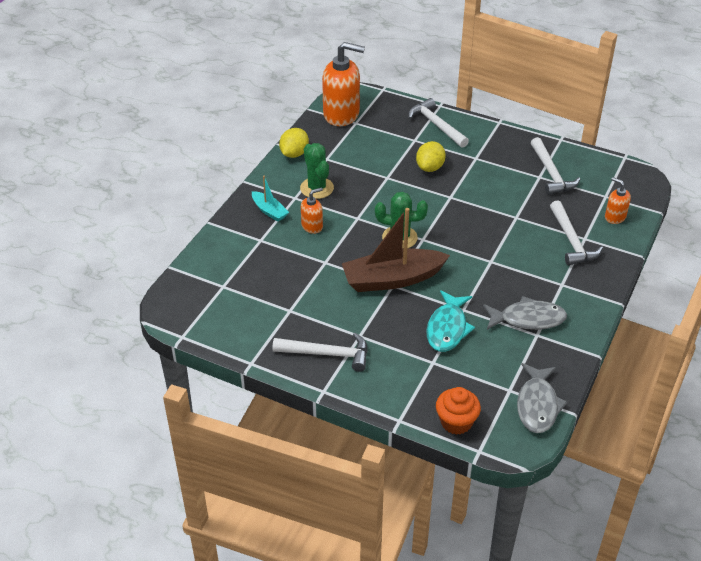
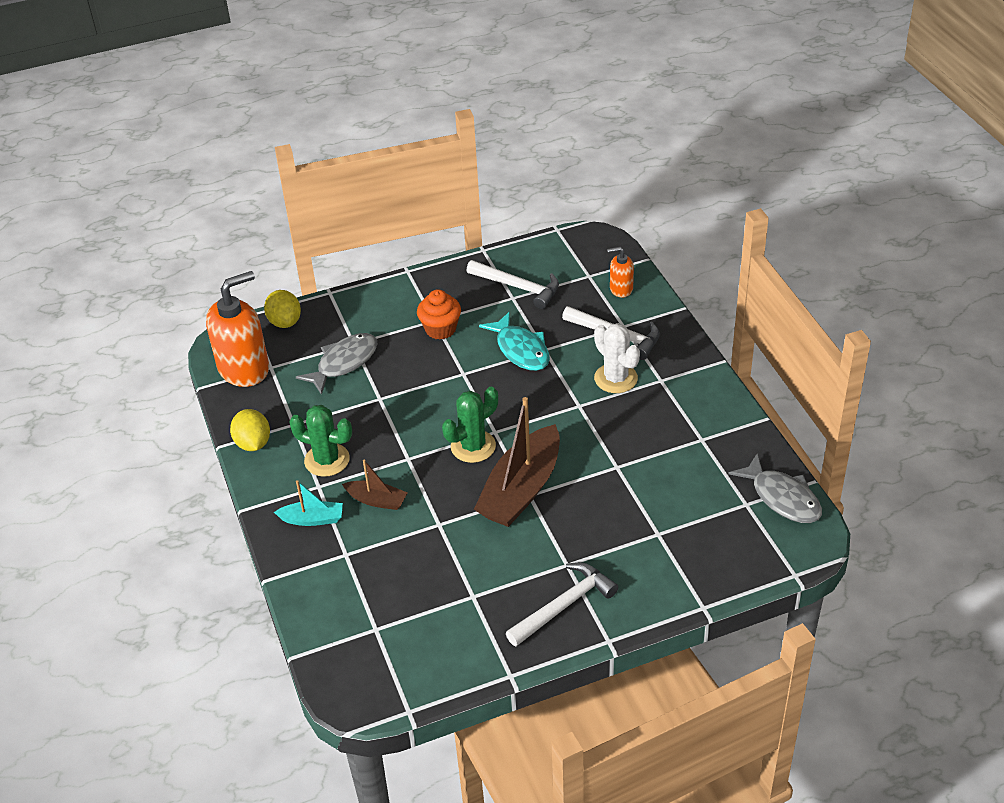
camera: 45 degrees left, 0 degrees up
(312, 226) = (377, 500): orange soap dispenser -> brown boat
(430, 167) = (406, 359): yellow lemon -> yellow lemon (285, 322)
(436, 125) = (353, 314): white hammer -> none
(447, 328) = (628, 494): turquoise fish -> turquoise fish (521, 350)
(456, 422) = (746, 567): orange cupcake -> orange cupcake (440, 329)
(528, 319) = (677, 432): grey fish -> grey fish (344, 363)
(535, 263) = (616, 378): none -> white cactus

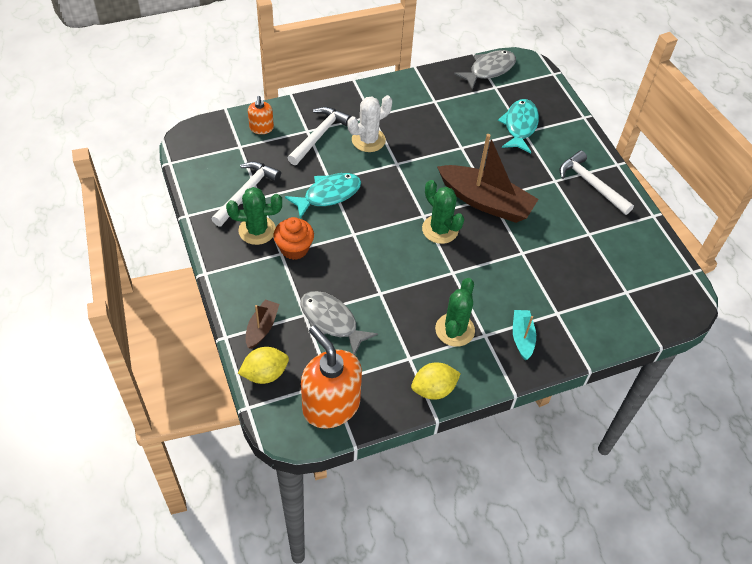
camera: 95 degrees left, 10 degrees up
(377, 500) = (499, 293): brown boat -> brown boat (262, 328)
(465, 300) = (257, 230): none -> green cactus
(669, 529) = (520, 126): none -> turquoise fish

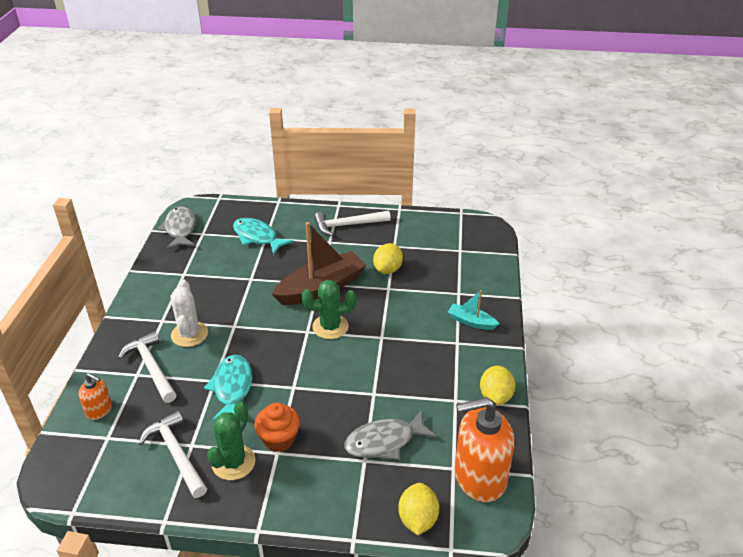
camera: 60 degrees left, 15 degrees down
(262, 328) = (360, 502): brown boat -> none
(454, 330) = (442, 359): green cactus -> none
(549, 242) = (388, 269): none -> yellow lemon

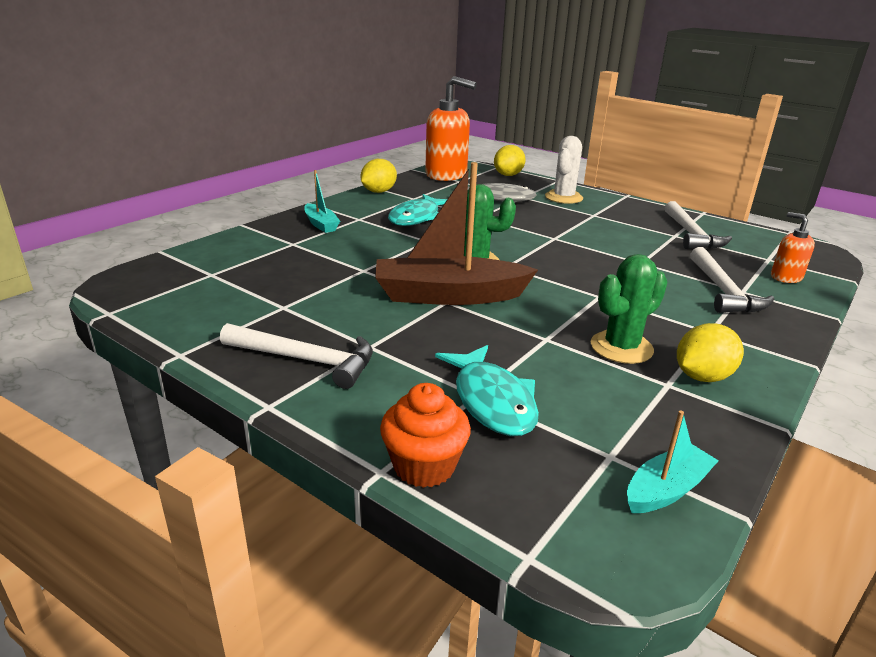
camera: 150 degrees left, 10 degrees down
(180, 229) = (666, 489): grey fish -> turquoise boat
(189, 334) = (667, 305): white cactus -> white cactus (563, 197)
(232, 388) = (622, 253): turquoise fish -> turquoise fish (417, 217)
(233, 462) = (636, 219): green cactus -> green cactus (621, 347)
(279, 439) = (588, 219): orange cupcake -> orange cupcake (424, 466)
(388, 269) = (335, 285): yellow lemon -> yellow lemon (702, 376)

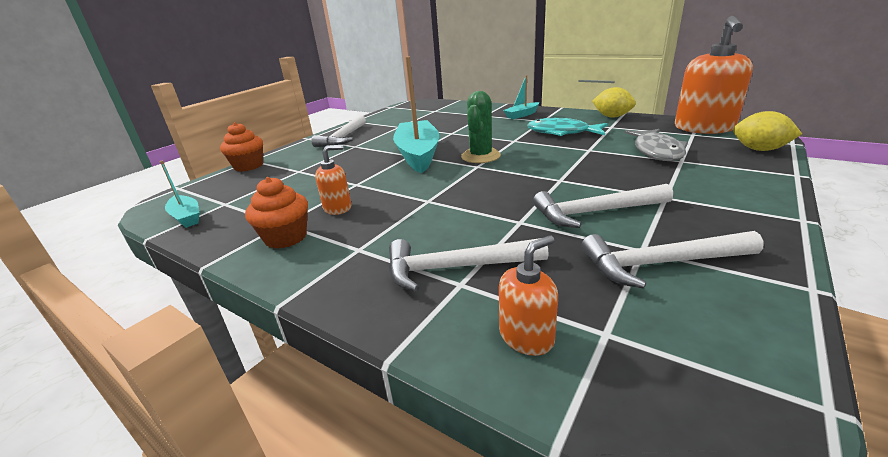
camera: 90 degrees right, 0 degrees up
(449, 296) = (418, 155): brown boat -> turquoise boat
(492, 401) = (290, 174): turquoise fish -> none
(563, 197) = (713, 179): white cactus -> none
(621, 237) = (595, 212): none -> white hammer
(621, 347) = (338, 208): green cactus -> orange soap dispenser
(702, 376) = (286, 237): yellow lemon -> orange cupcake

